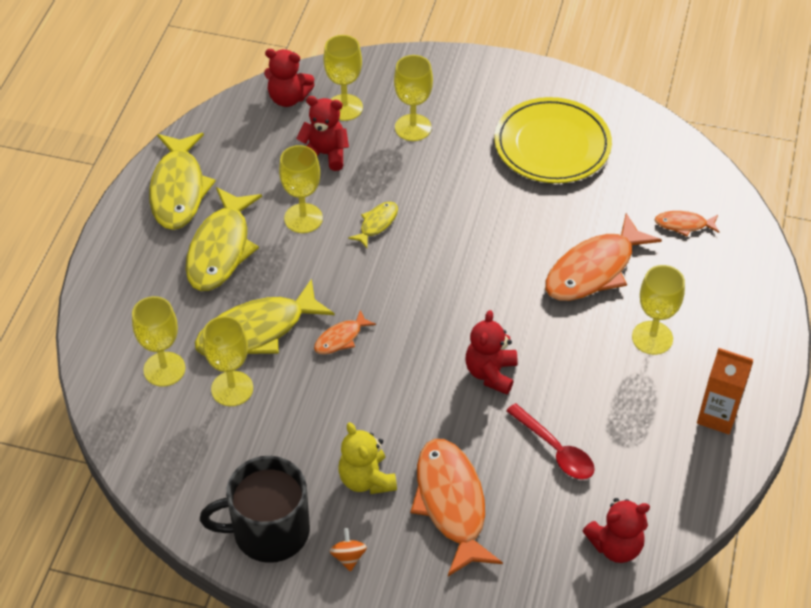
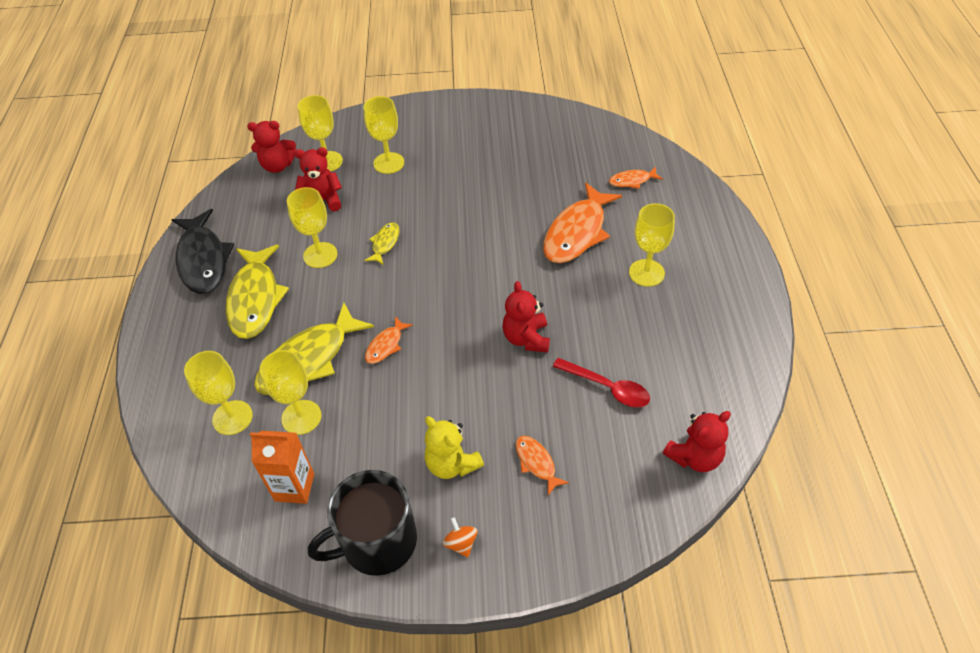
camera: 15 degrees left, 0 degrees up
(178, 190) = (203, 260): yellow fish -> black fish
(451, 503) = (536, 463): orange fish -> orange fish, size x0.48
(552, 145) = (505, 149): yellow plate -> none
(717, 416) = (727, 320): orange carton -> orange carton (294, 487)

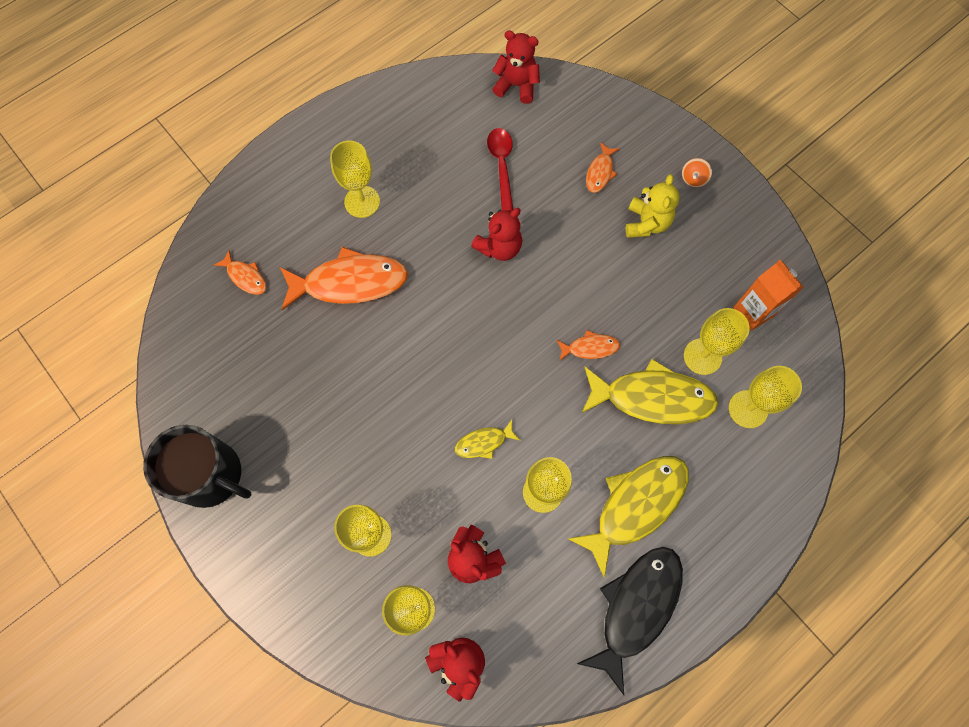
camera: 130 degrees left, 20 degrees up
(377, 542) = (738, 228): black mug -> black mug (211, 475)

